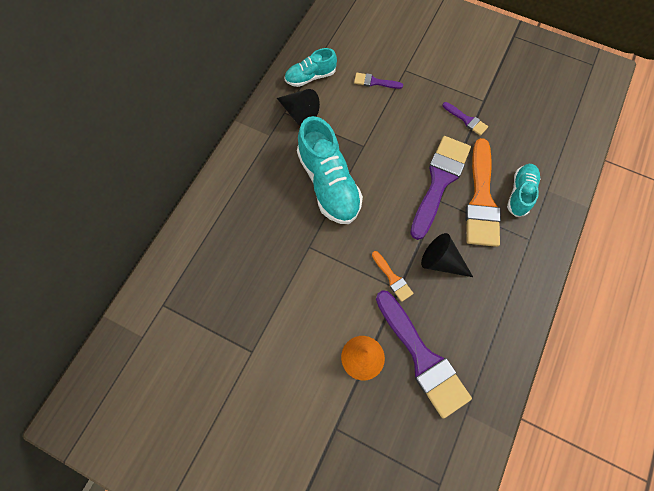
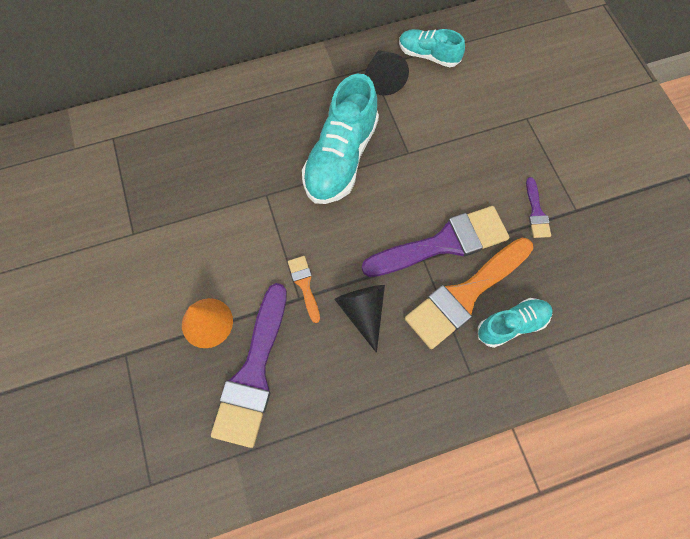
camera: 45 degrees right, 0 degrees up
(374, 82) = (483, 106): purple brush -> none
(392, 278) = (304, 285): orange brush -> orange brush turned 150 degrees clockwise

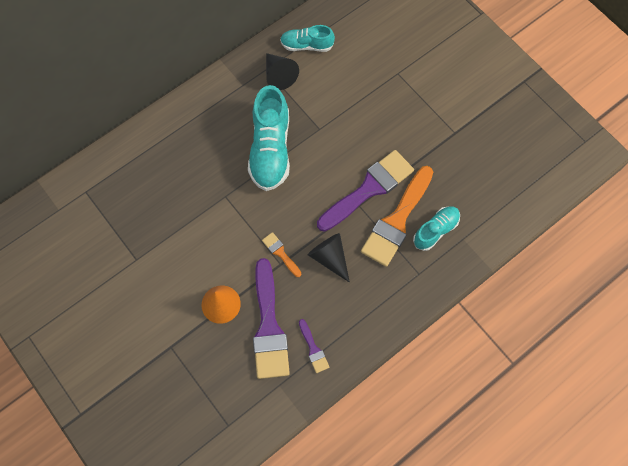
camera: 20 degrees left, 0 degrees up
(536, 212) = (427, 144): purple brush -> purple brush (313, 349)

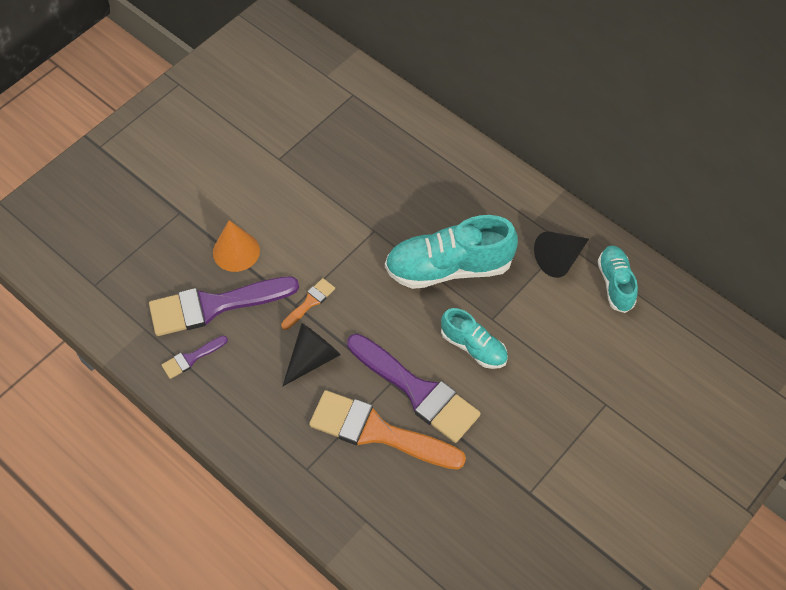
camera: 80 degrees right, 10 degrees down
(435, 230) = (372, 483): turquoise shoe -> turquoise shoe (473, 347)

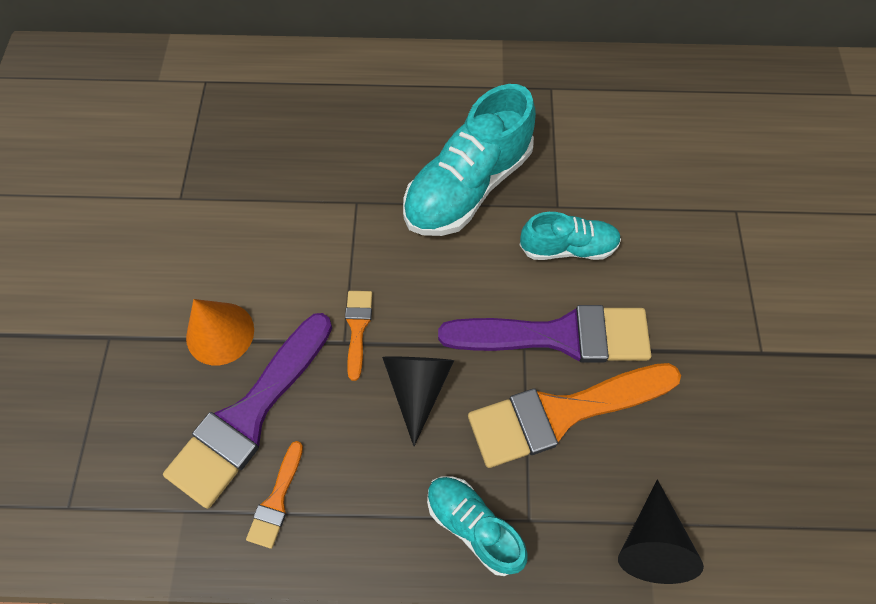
camera: 40 degrees left, 5 degrees up
(191, 358) = (276, 500): purple brush -> orange brush
(559, 259) = (561, 105): black cone -> black cone (651, 543)
(615, 283) = (631, 94): turquoise shoe -> turquoise shoe (473, 526)

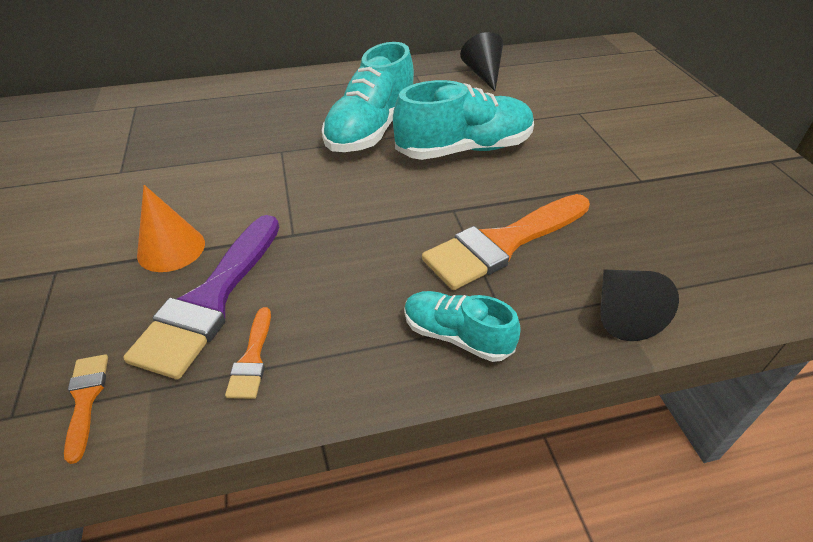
camera: 15 degrees left, 20 degrees down
(357, 328) = (303, 223): orange brush -> orange brush (85, 399)
(417, 388) = (370, 251): black cone -> black cone (483, 74)
(559, 335) = (479, 198): purple brush -> none
(568, 247) = (464, 149): turquoise shoe -> turquoise shoe, size x1.75

